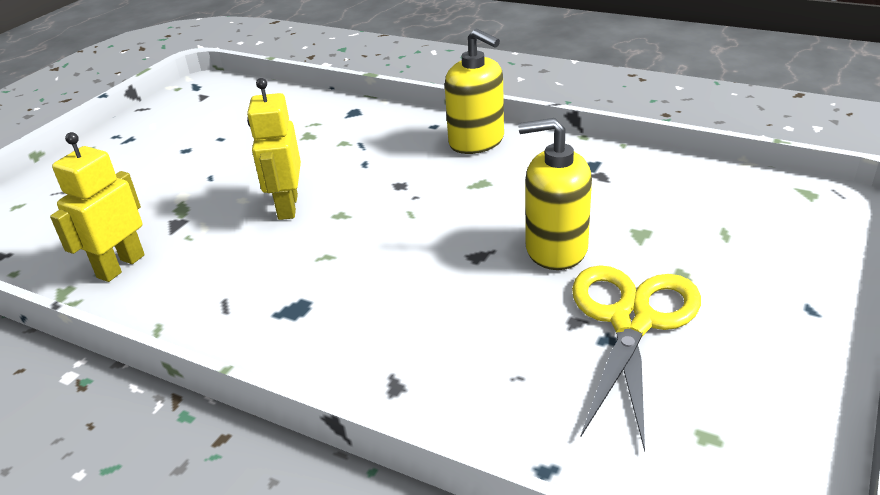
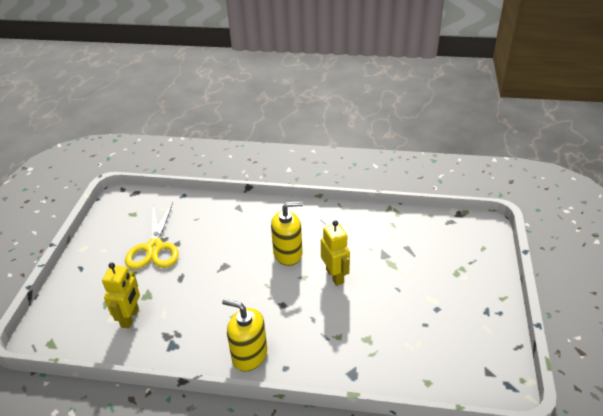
camera: 160 degrees right, 5 degrees up
(120, 266) = (386, 228): yellow robot -> yellow robot (130, 318)
(556, 249) = (188, 277): yellow soap dispenser -> yellow soap dispenser (288, 254)

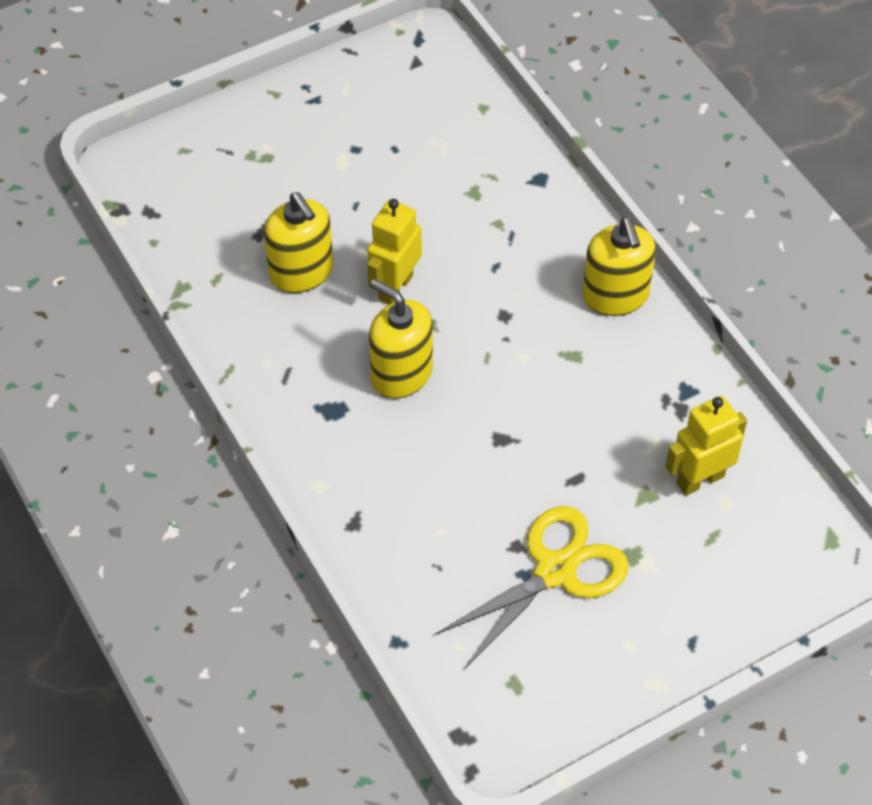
camera: 130 degrees left, 15 degrees up
(372, 251) = (301, 272): none -> yellow soap dispenser

